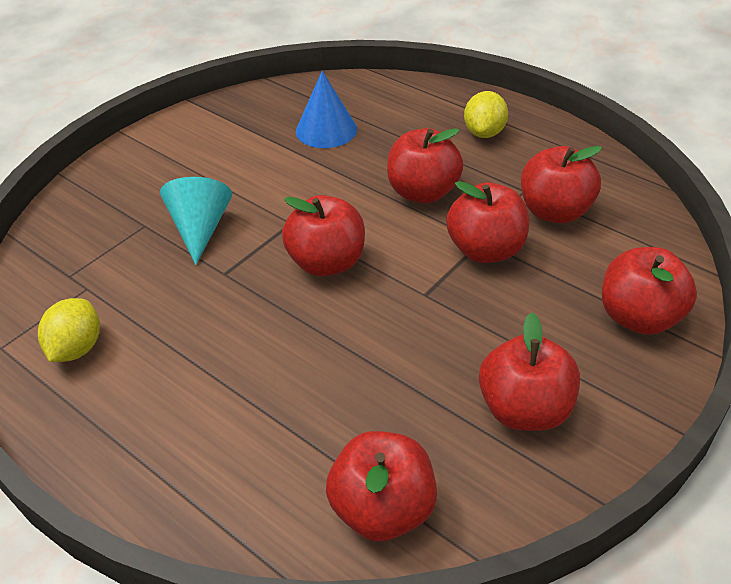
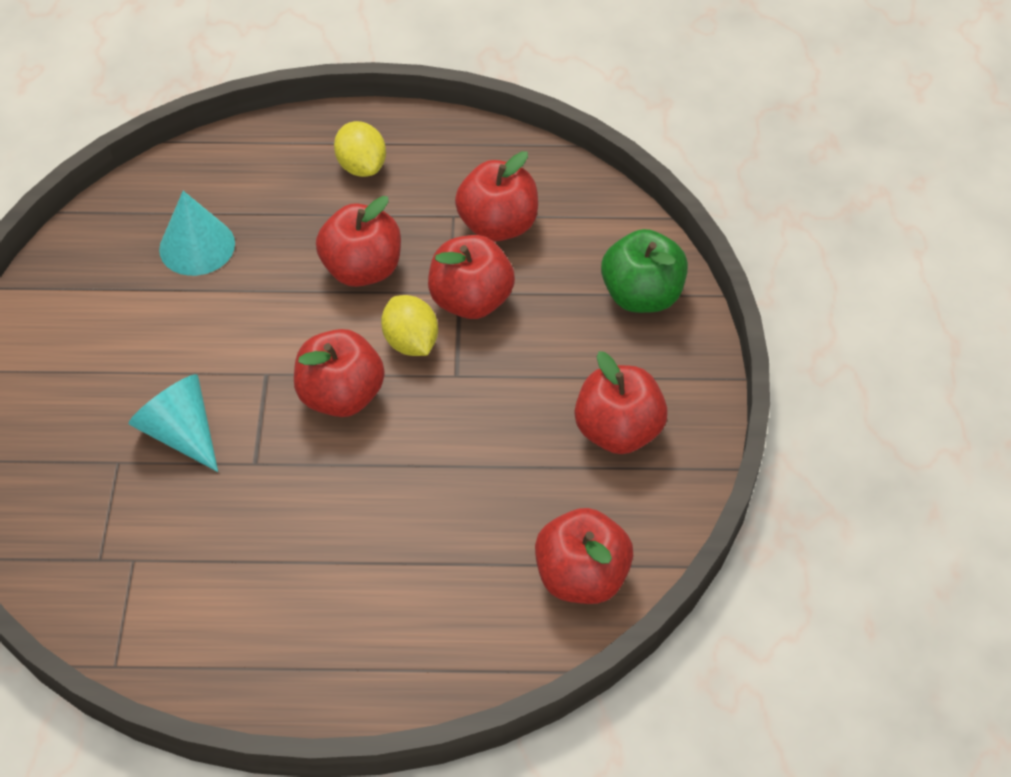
camera: 40 degrees left, 10 degrees up
(76, 348) = (192, 619): yellow lemon -> yellow lemon (411, 342)
(326, 130) = (197, 246): blue cone -> turquoise cone
(639, 317) = (641, 295): red apple -> green apple

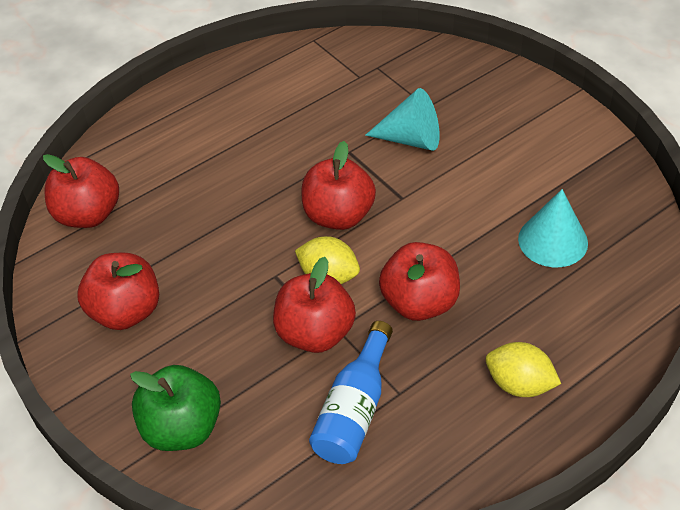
camera: 145 degrees right, 5 degrees down
(498, 225) = (354, 409): red apple -> blue bottle

